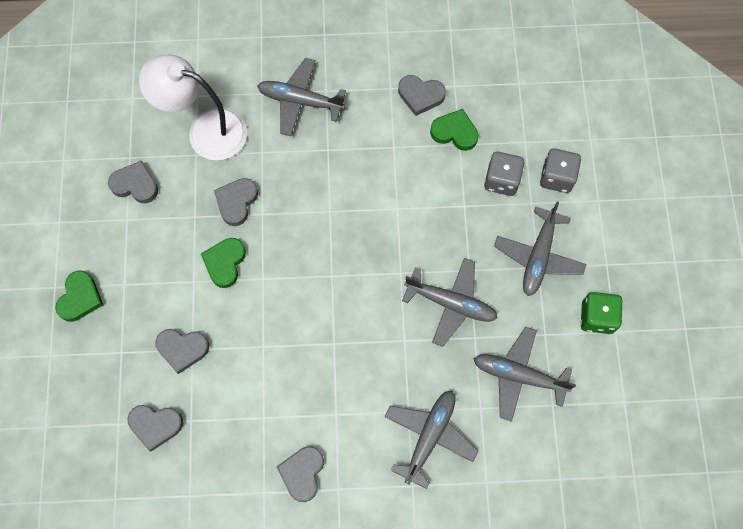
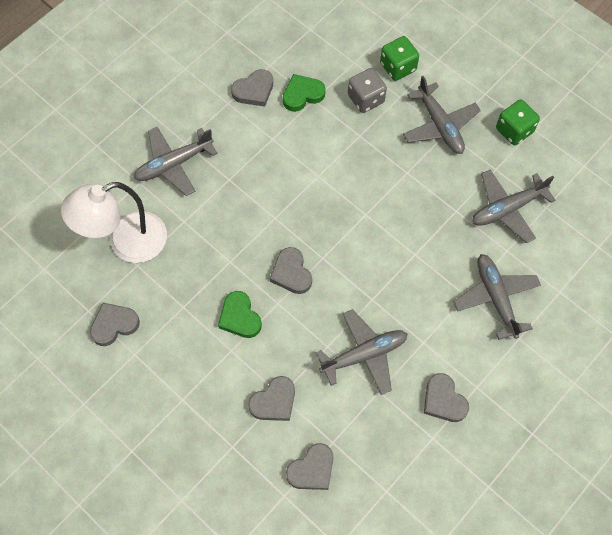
camera: 45 degrees left, 5 degrees down
(80, 298) = (160, 439): green heart -> none
(236, 202) = (203, 270): grey heart -> grey heart (291, 273)
(451, 303) = (418, 203): grey plane -> grey plane (364, 355)
(556, 177) = (398, 67): grey dice -> green dice

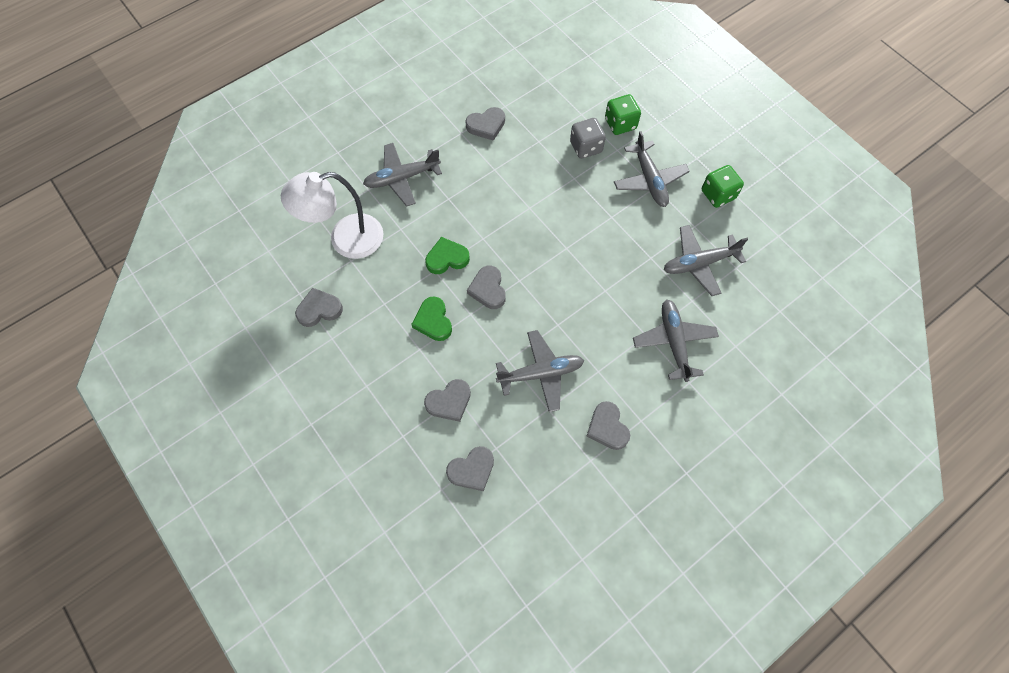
camera: 10 degrees right, 0 degrees up
(302, 95) = (529, 135): green heart -> green heart (447, 258)

